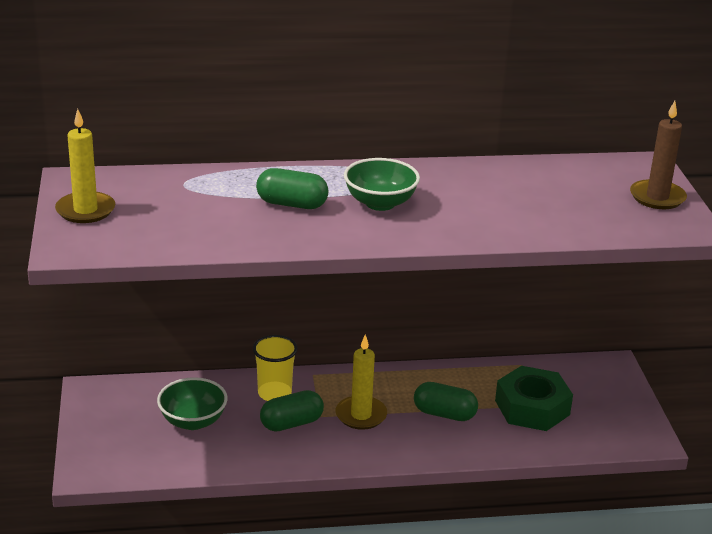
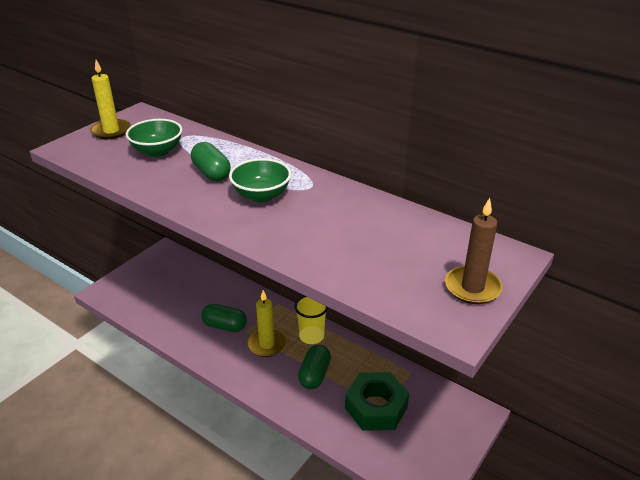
camera: 45 degrees right, 5 degrees up
(193, 421) = (182, 294): green bowl -> green bowl (157, 151)
(274, 393) = (242, 303): yellow cup -> yellow cup (311, 336)
(444, 414) = (314, 375): green capsule -> green capsule turned 45 degrees clockwise

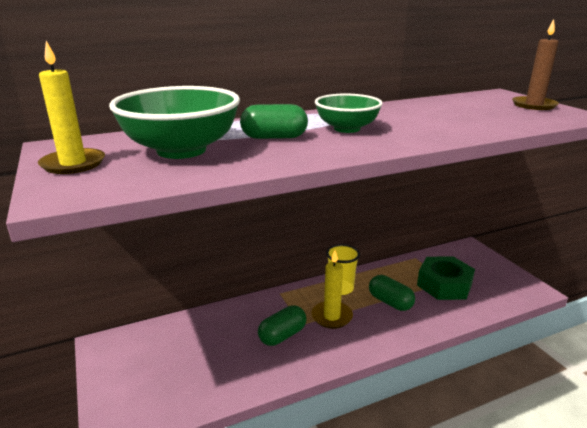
camera: 60 degrees left, 10 degrees down
(157, 151) = (181, 150): green bowl -> green bowl, size x1.61

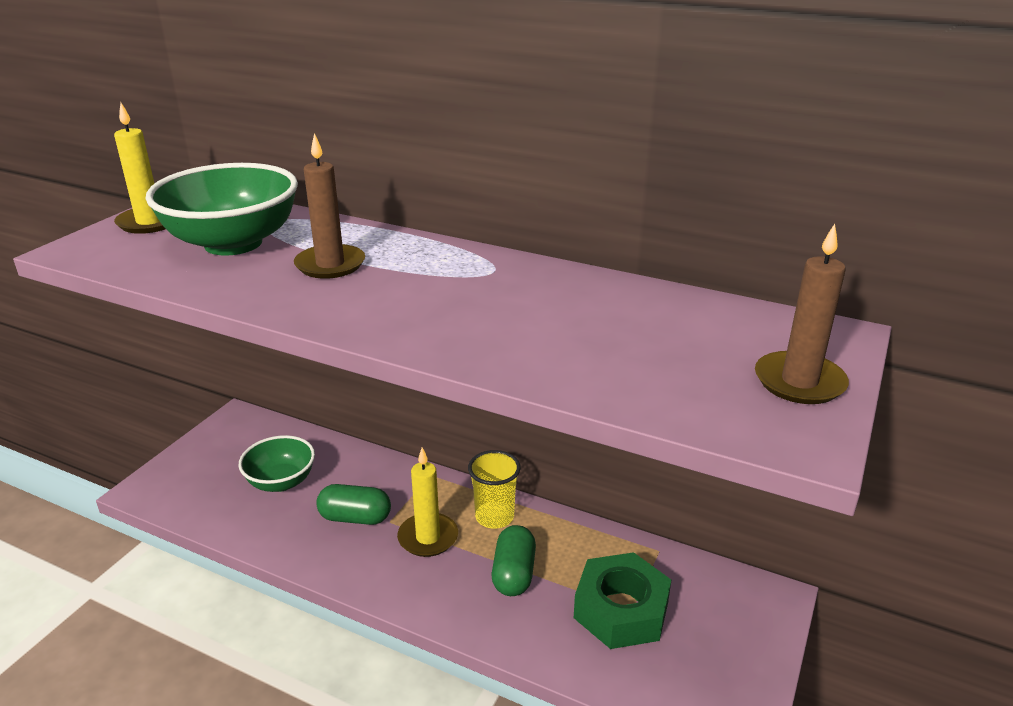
camera: 50 degrees right, 5 degrees up
(274, 137) = (330, 265): green capsule -> brown candle
(347, 129) = (420, 288): green bowl -> green bowl (281, 482)

